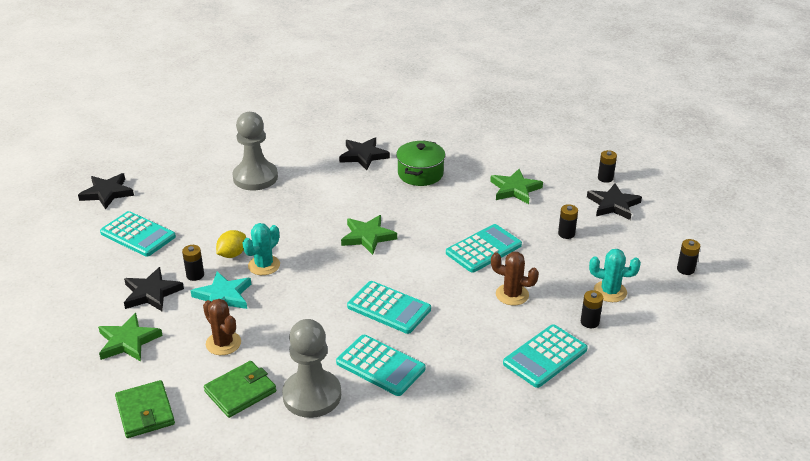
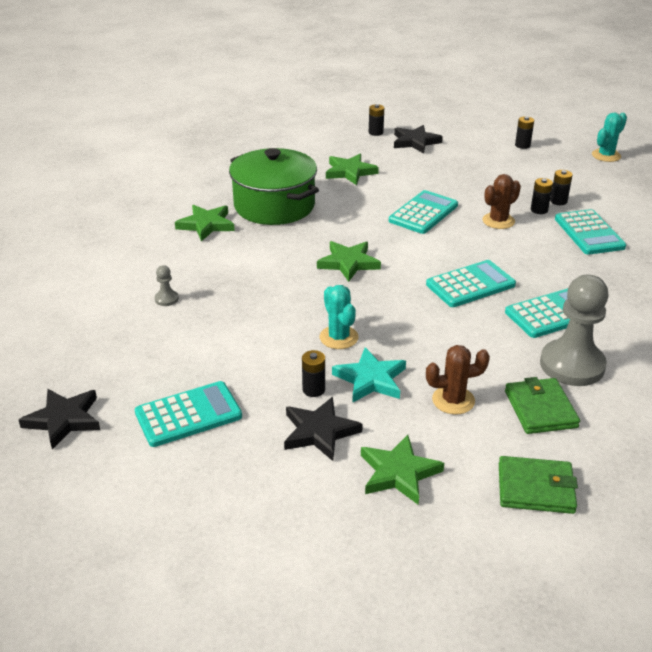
camera: 60 degrees left, 0 degrees up
(232, 254) = (298, 353): yellow lemon -> none
(255, 177) = (166, 299): grey pawn -> grey pawn, size x0.41
(363, 156) = (206, 225): black star -> green star
(420, 174) = (274, 206): green pot -> green pot, size x1.59
(483, 249) = (423, 213): turquoise calculator -> turquoise calculator turned 45 degrees clockwise
(566, 234) = (436, 172): black battery -> black battery (539, 210)
(610, 292) = (527, 181): turquoise cactus -> turquoise cactus (606, 155)

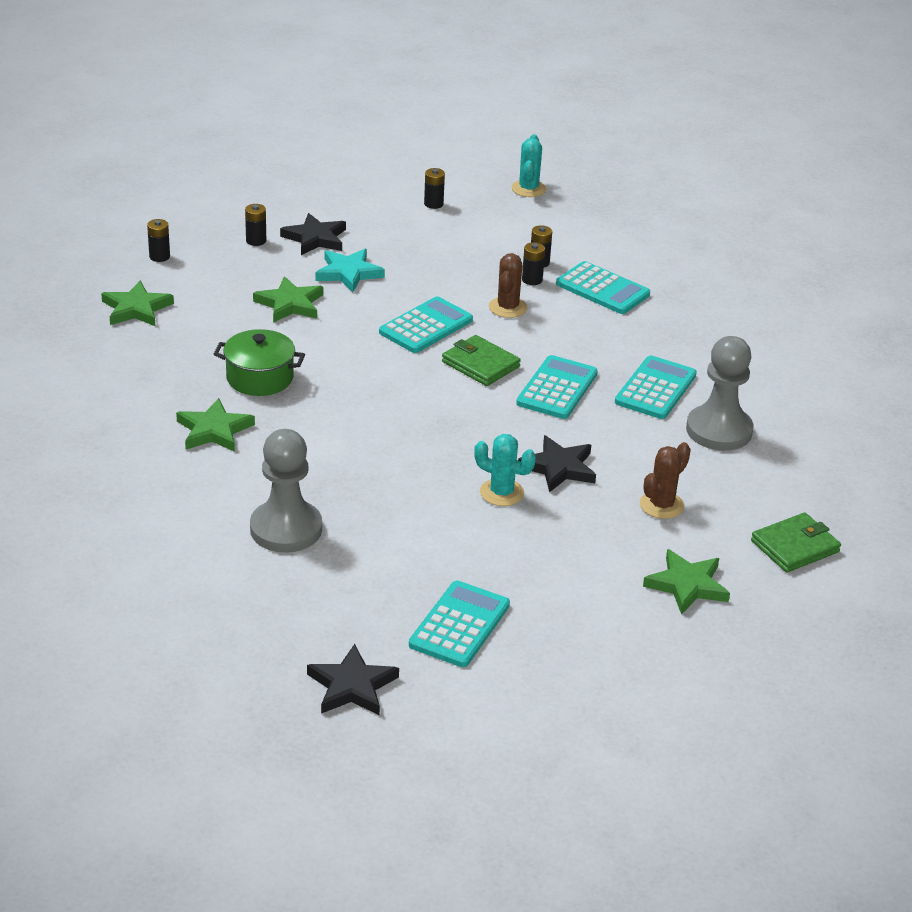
camera: 40 degrees left, 0 degrees up
(166, 299) = (286, 529): grey pawn -> grey pawn, size x2.44
(274, 206) = (260, 378): green pot -> green pot, size x0.63
(313, 389) = (538, 550): black battery -> black battery (159, 256)
(319, 432) = (588, 584): black star -> black star (559, 468)
(348, 263) = (419, 413): green star -> green star (136, 309)
(370, 379) = (575, 518): turquoise star -> turquoise star (348, 273)
(423, 213) = (426, 326): turquoise calculator -> turquoise calculator turned 45 degrees clockwise
(540, 409) = (734, 481): green wallet -> green wallet (480, 364)

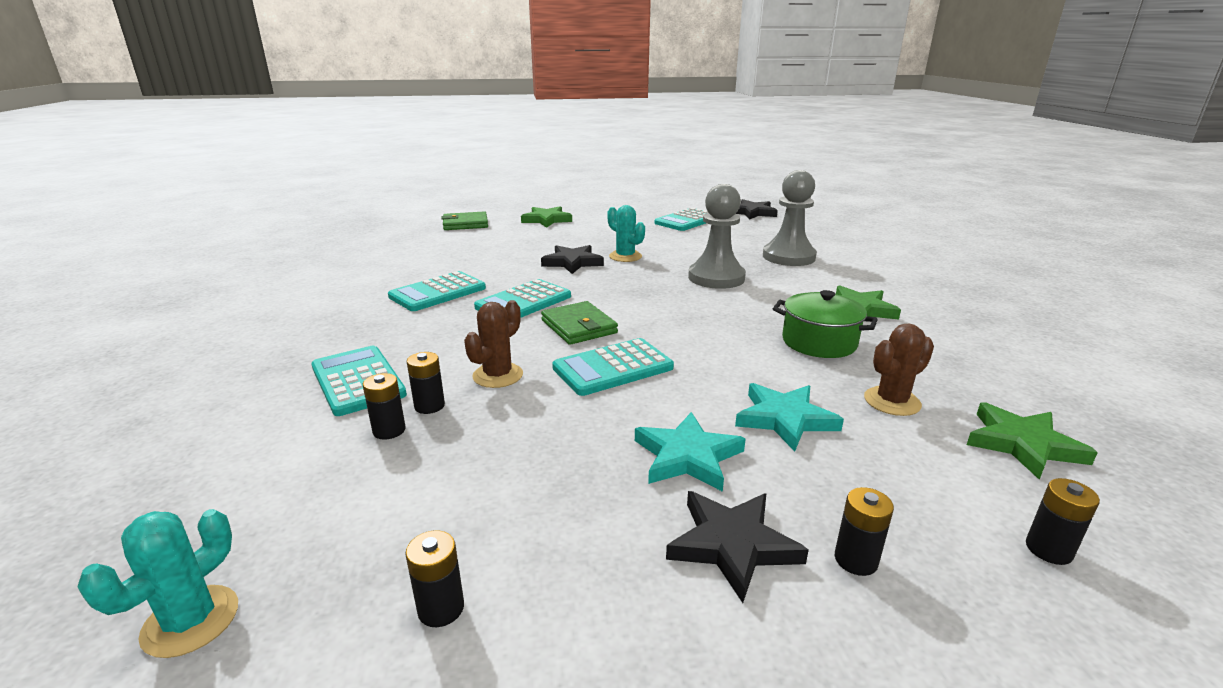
camera: 160 degrees left, 10 degrees down
(290, 304) = (785, 419): green star -> turquoise star
(661, 505) = (522, 242): brown cactus -> brown cactus (892, 401)
(719, 430) = (428, 266): grey pawn -> grey pawn (716, 278)

